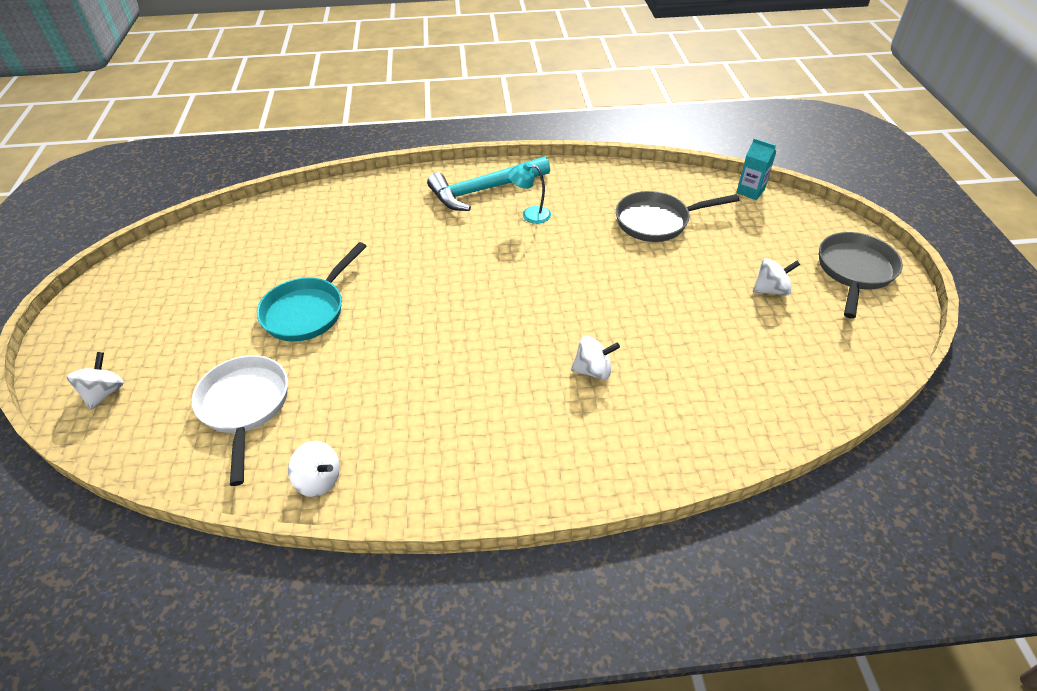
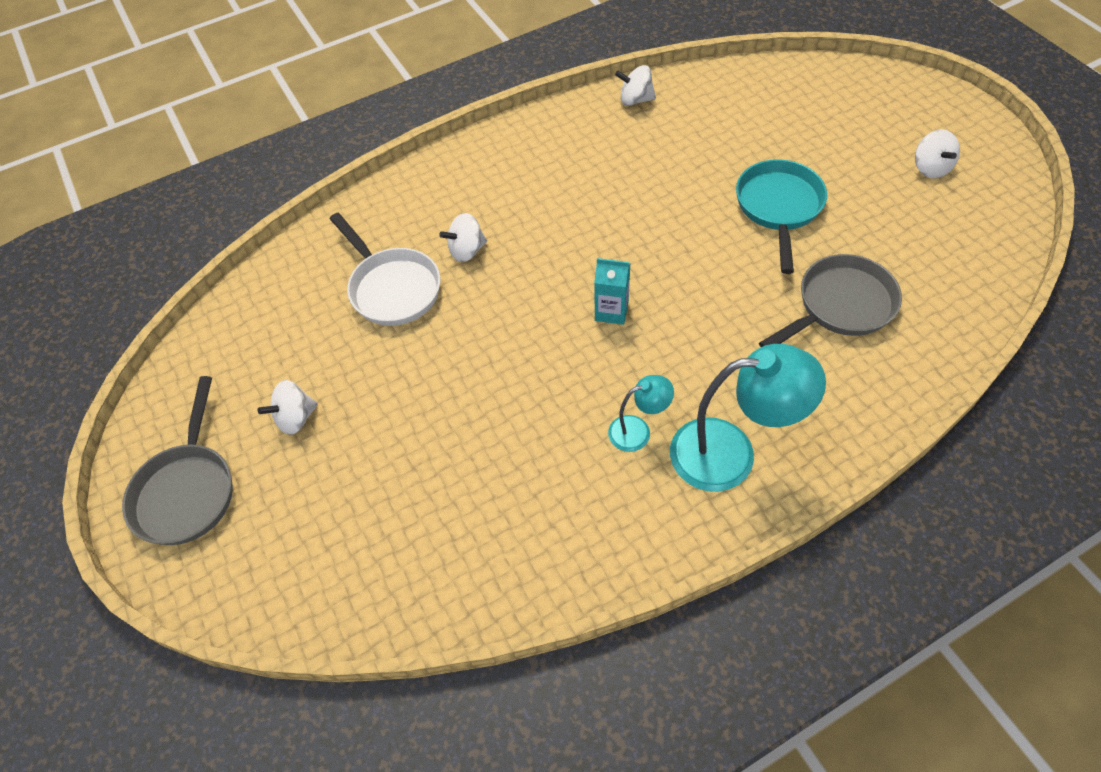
camera: 160 degrees right, 10 degrees up
(104, 393) = (862, 89): white spinning top -> white spinning top (930, 168)
(245, 407) = (741, 119): white pan -> white pan (392, 288)
(484, 190) = (730, 453): turquoise hammer -> turquoise lamp
(657, 221) = (460, 486): grey pan -> grey pan (840, 306)
(750, 191) = (331, 616): turquoise carton -> turquoise carton (611, 311)

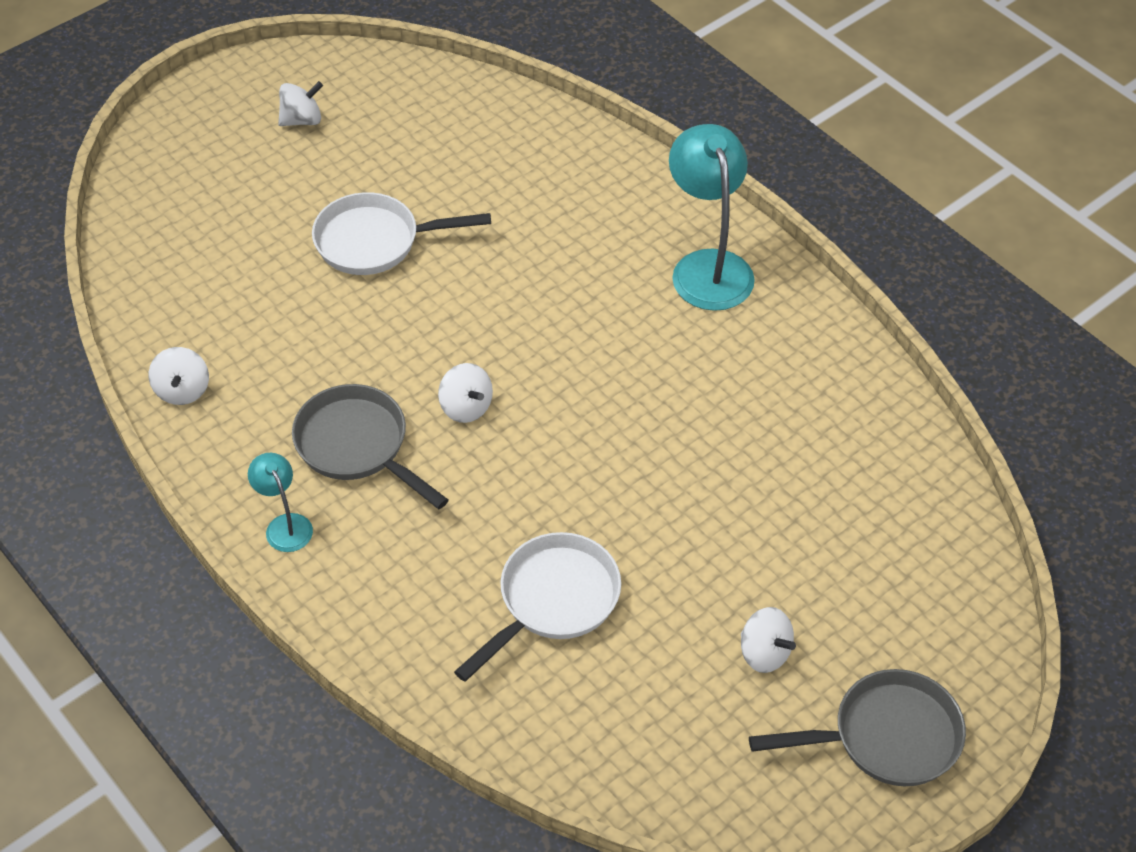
camera: 105 degrees left, 5 degrees down
(467, 250) = (479, 532): white spinning top -> white spinning top (466, 407)
(611, 311) = (551, 375): turquoise carton -> none
(638, 430) = (700, 337): turquoise lamp -> turquoise lamp (285, 525)
(778, 208) = (375, 241): turquoise pan -> white pan
(840, 306) = (512, 191): grey pan -> grey pan (358, 446)

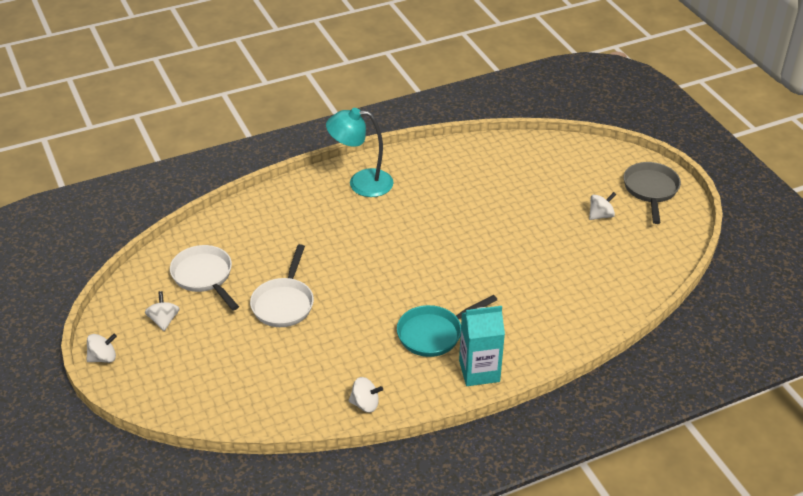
camera: 75 degrees left, 10 degrees down
(285, 525) = (479, 371): turquoise lamp -> turquoise carton
(358, 446) = (434, 333): grey pan -> turquoise pan
(466, 407) = (422, 287): white spinning top -> white spinning top (103, 358)
(553, 601) = (555, 277): white pan -> white pan (204, 277)

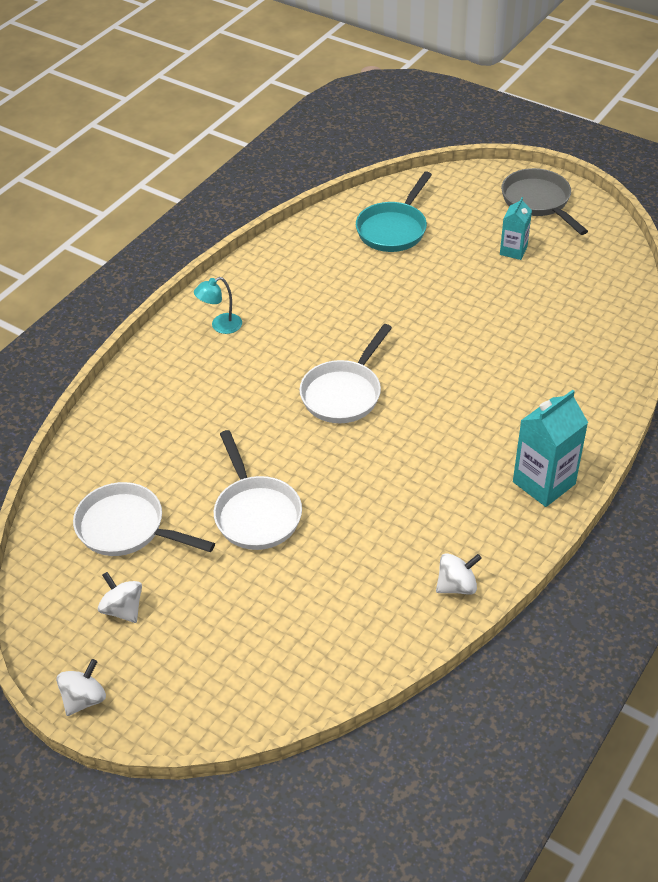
camera: 30 degrees left, 5 degrees up
(361, 183) = (220, 326): turquoise lamp -> turquoise lamp, size x0.51
(401, 257) = (344, 393): none -> white pan
(434, 333) = (458, 464): turquoise pan -> turquoise pan (394, 229)
(600, 215) = (513, 251): white spinning top -> turquoise carton

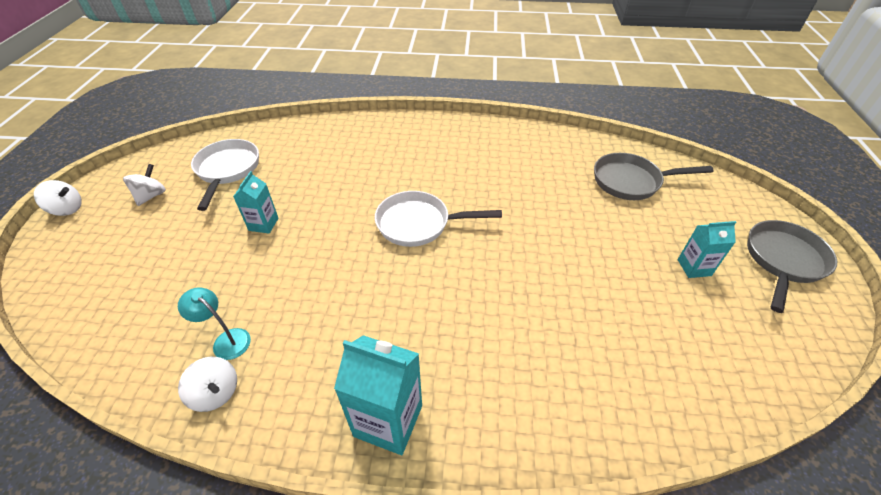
camera: 60 degrees right, 0 degrees up
(220, 326) = (443, 139): turquoise lamp -> turquoise lamp (226, 340)
(256, 513) = (263, 224): white pan -> turquoise carton
(394, 229) = (631, 181): turquoise pan -> grey pan

